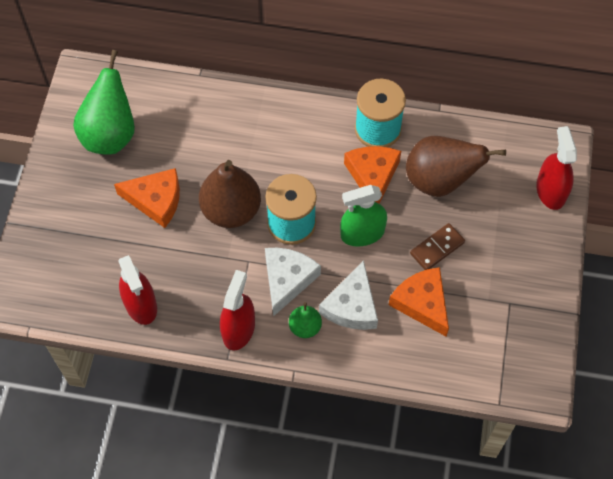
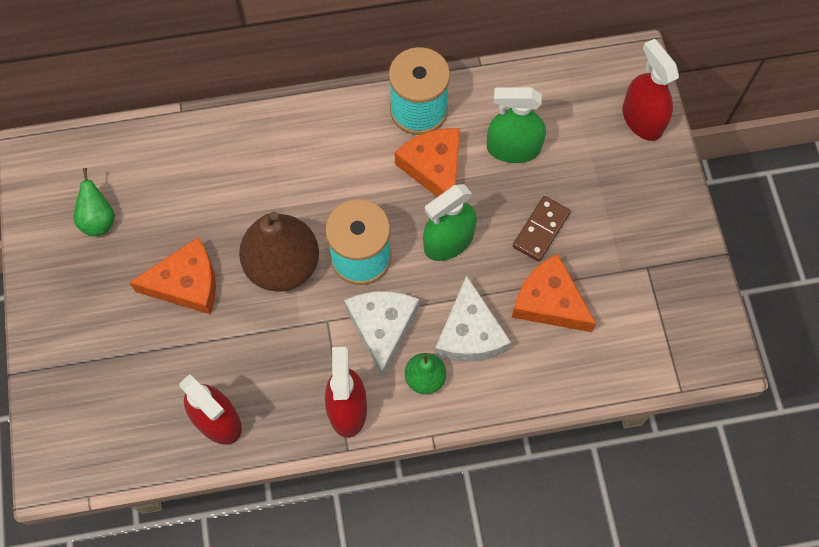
camera: 20 degrees left, 5 degrees up
(110, 134) = (99, 220): green pear -> green pear, size x0.51
(439, 181) = (513, 148): brown pear -> green spray bottle

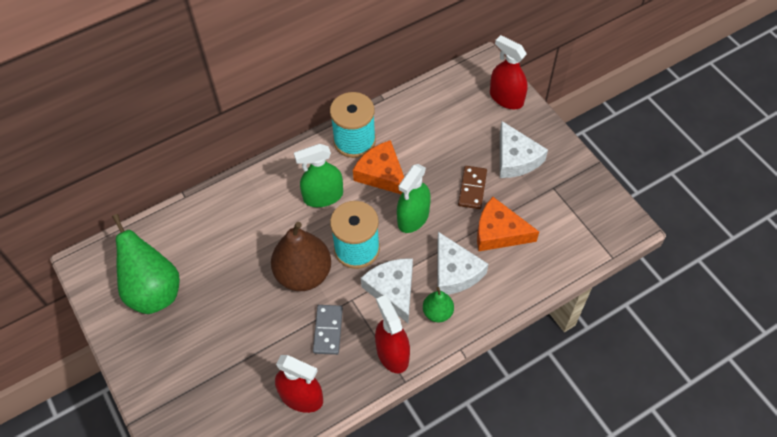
camera: 20 degrees left, 10 degrees down
(99, 220) = (153, 291): green pear -> green pear, size x1.94
(186, 283) = (238, 311): orange cheese -> none
(282, 349) = (328, 330): none -> grey domino
(513, 148) = (430, 144): green spray bottle -> green spray bottle (323, 196)
(616, 209) = (516, 158): none -> white cheese

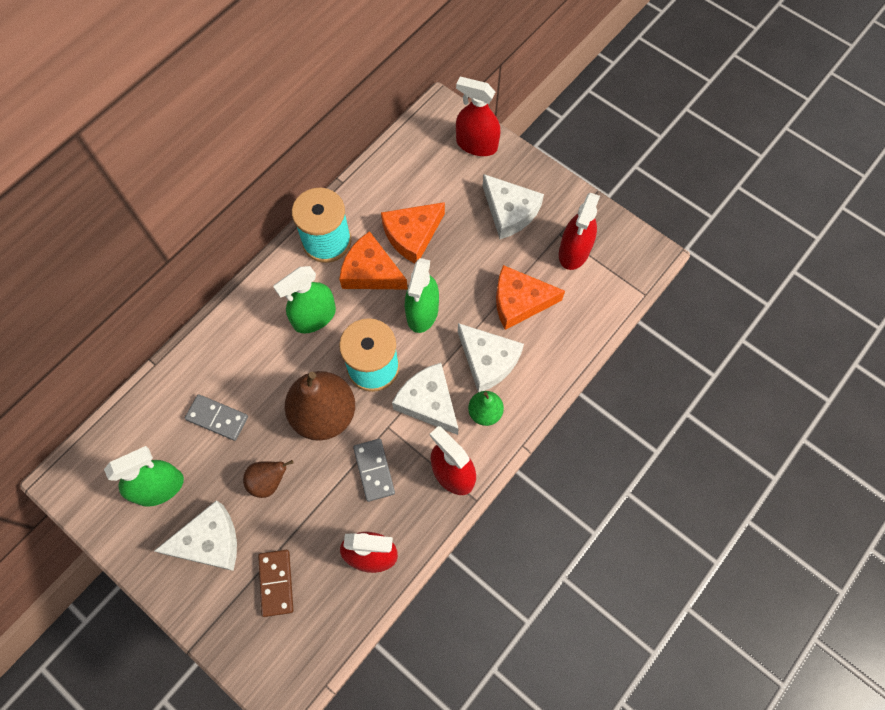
camera: 20 degrees left, 10 degrees up
(153, 291) = (159, 487): green pear -> green spray bottle
(176, 344) = (209, 541): none -> white cheese
(218, 251) = (217, 418): none -> grey domino
(240, 313) = (268, 481): none -> brown pear
(426, 155) = (412, 235): none -> orange cheese
(472, 188) = (474, 260): brown domino -> brown domino (276, 583)
(561, 205) = (574, 251): none -> red spray bottle

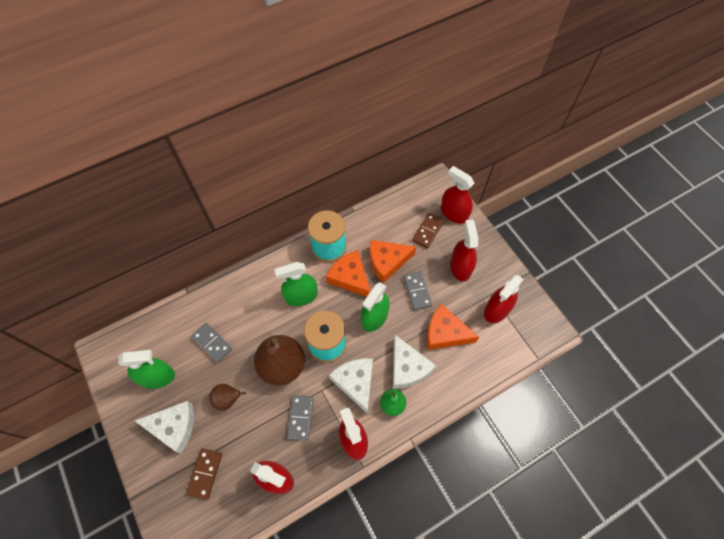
camera: 20 degrees right, 5 degrees down
(451, 179) = (428, 231): none -> brown domino
(465, 261) = (417, 291): none -> grey domino
(509, 212) = (460, 267): white cheese -> red spray bottle

